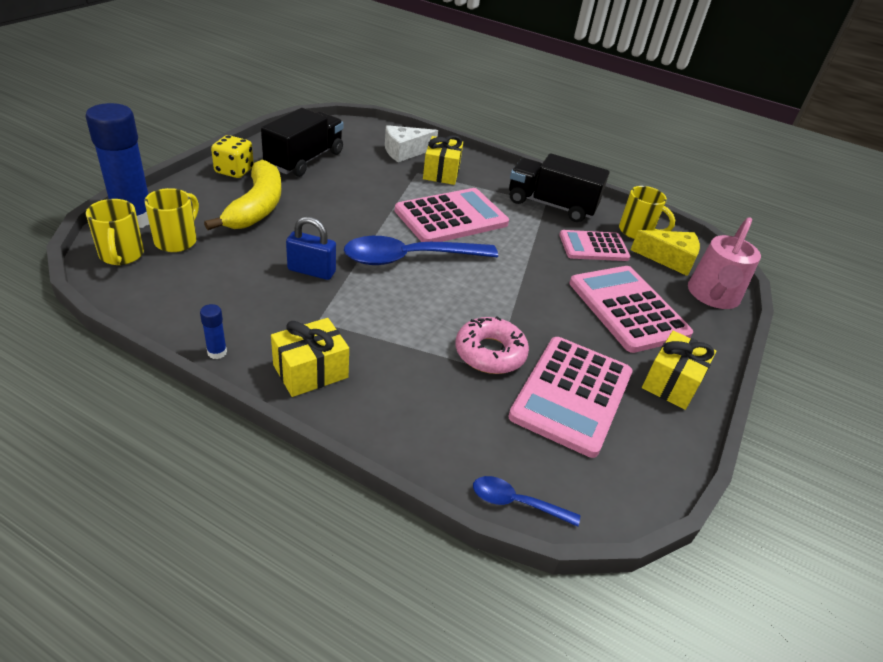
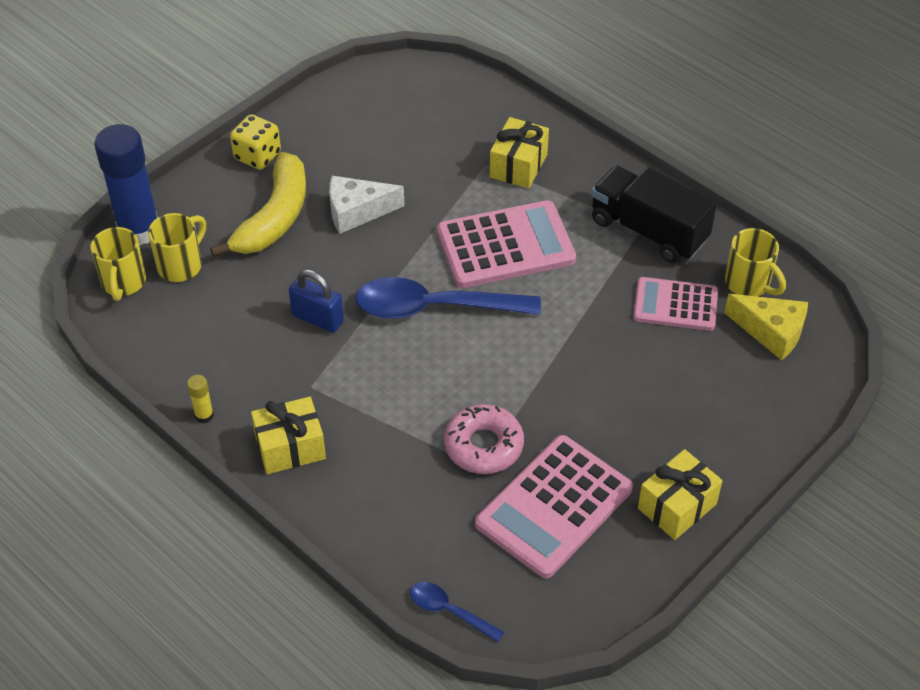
camera: 20 degrees right, 10 degrees up
(217, 352) = (204, 415): blue glue stick -> yellow glue stick
(305, 160) = (346, 138): black truck -> none
(405, 151) = (481, 124): white cheese -> white cheese (357, 211)
(627, 309) = (674, 403): pink calculator -> none
(713, 296) = (799, 394): pink watering can -> none

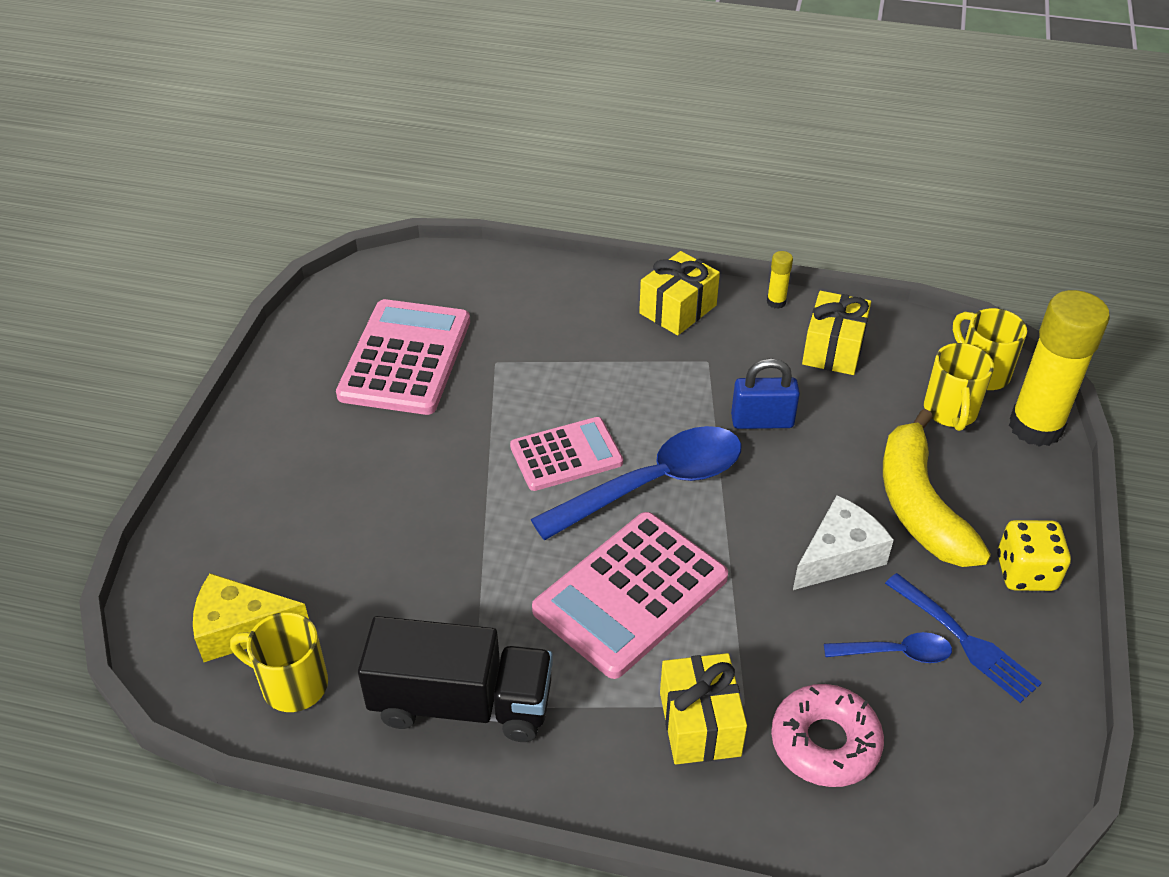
camera: 150 degrees right, 5 degrees down
(139, 230) = (1035, 427): blue glue stick -> yellow glue stick
(333, 140) = (965, 641): none -> blue fork
(449, 611) = (450, 259): blue spoon -> blue spoon (896, 653)
(483, 445) = (504, 379): pink donut -> pink donut (825, 743)
(675, 305) = (377, 611): pink calculator -> pink calculator (566, 455)
(677, 506) = (286, 403): yellow gift -> yellow gift (833, 349)

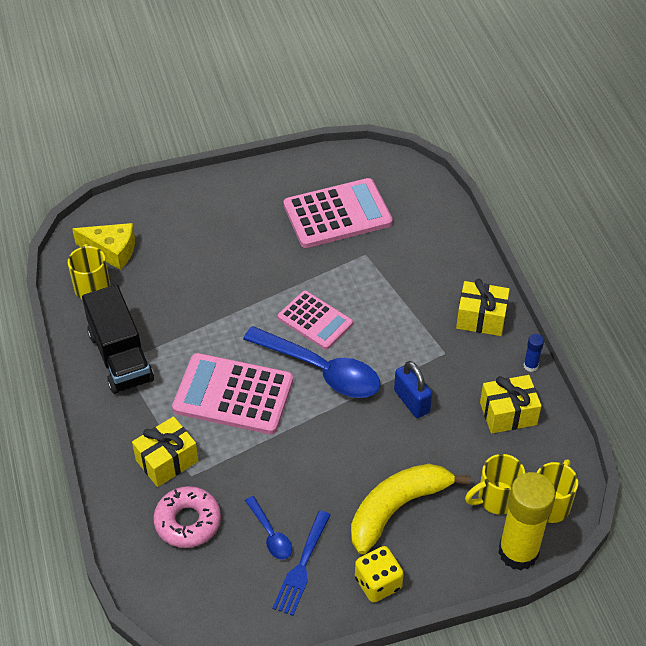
camera: 60 degrees right, 5 degrees up
(241, 629) = (112, 250): yellow cheese -> yellow cheese turned 135 degrees clockwise
(776, 302) = (530, 366): yellow glue stick -> blue glue stick
(838, 556) = (326, 481): white cheese -> none

